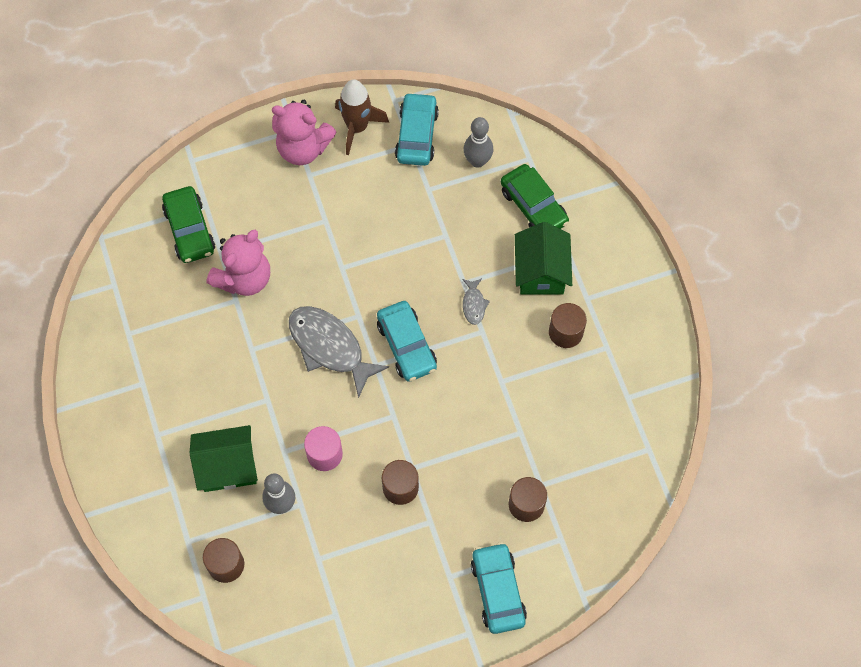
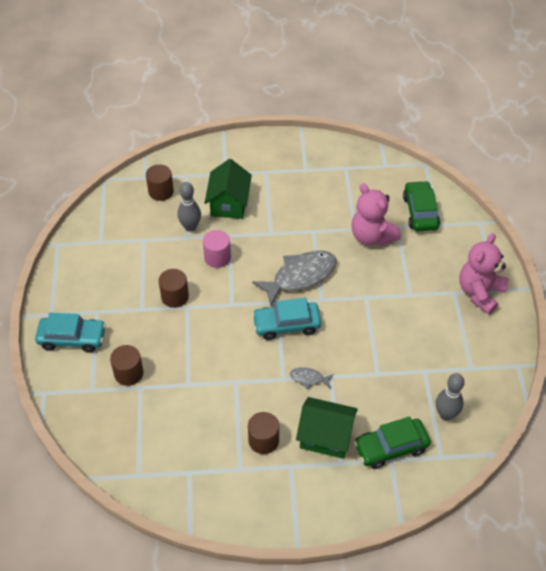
camera: 105 degrees right, 15 degrees down
(189, 230) = (420, 212): green car -> green car turned 90 degrees clockwise
(357, 127) = (494, 333): brown rocket -> none
(416, 135) = (480, 374): turquoise car -> none

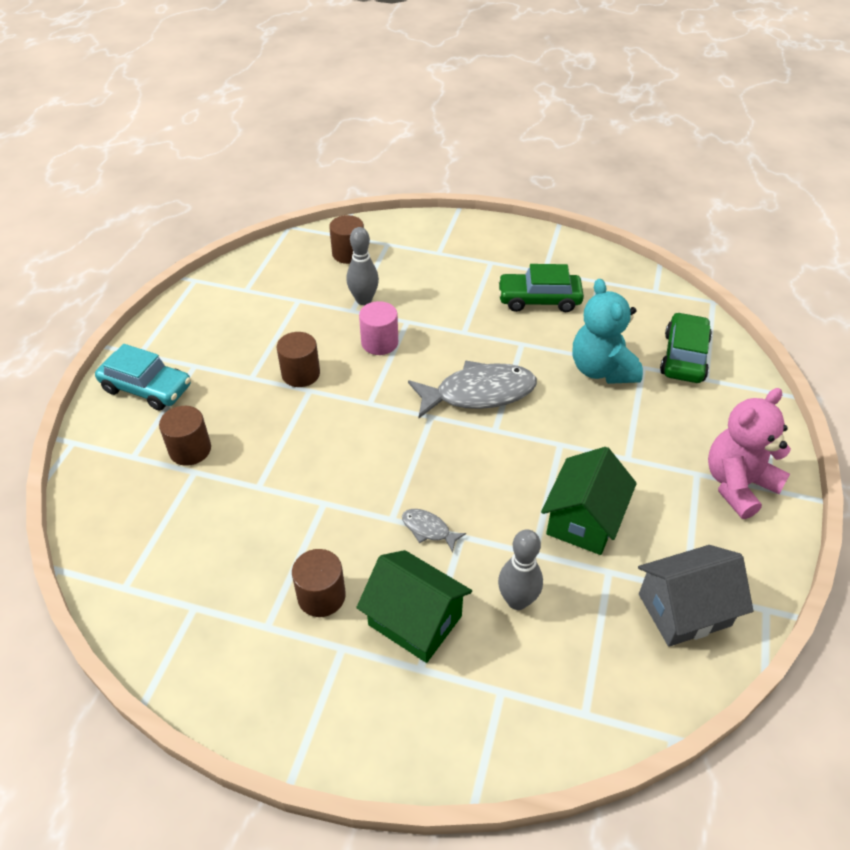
camera: 20 degrees right, 5 degrees down
(229, 203) = (426, 286): green house -> green house (583, 520)
(286, 325) = (431, 449): turquoise car -> none
(372, 236) = (601, 370): pink teddy bear -> turquoise teddy bear
(391, 447) = (509, 671): green car -> green car (539, 300)
(446, 414) = (618, 648): grey bowling pin -> grey bowling pin (517, 600)
(474, 380) = (684, 610): none -> grey house

